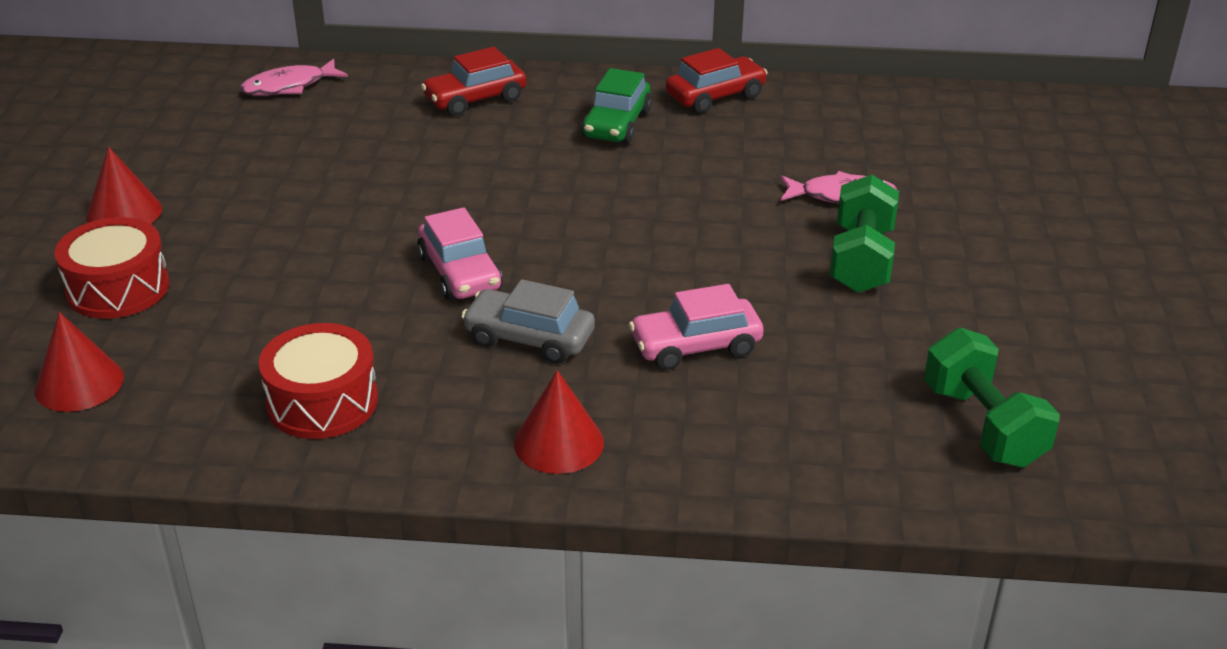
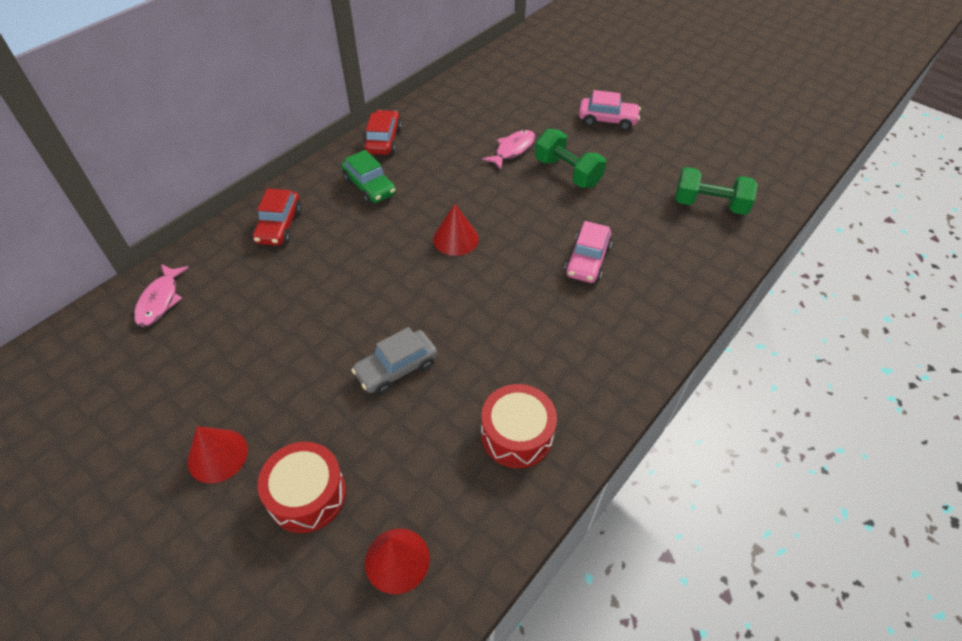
camera: 55 degrees left, 15 degrees up
(460, 273) = (448, 317): pink car -> pink car (607, 120)
(529, 338) = (531, 318): grey car -> grey car (396, 368)
(558, 442) = (624, 349): red cone -> red cone (455, 239)

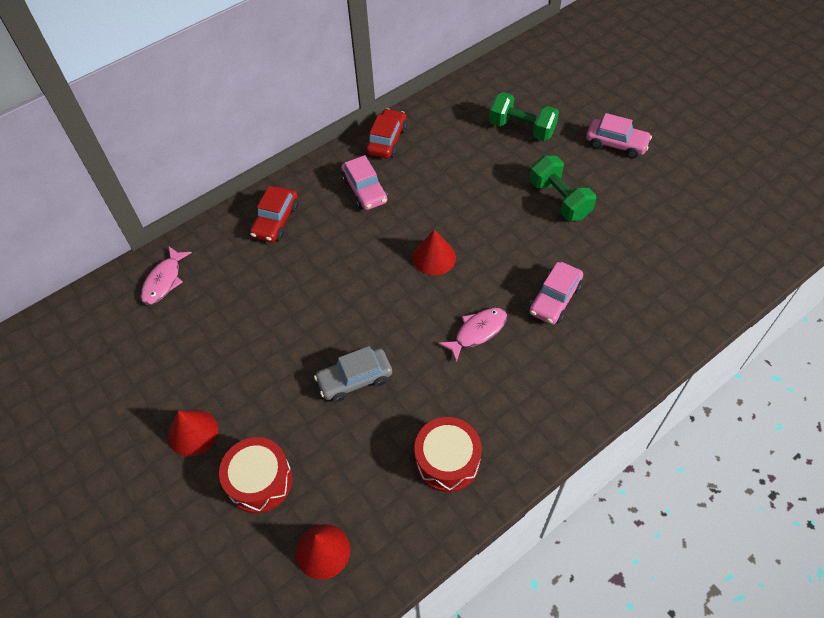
camera: 15 degrees right, 5 degrees up
(369, 187) = (364, 190): green car -> pink car
(513, 150) = (511, 167): pink fish -> pink fish (477, 332)
(709, 205) = (695, 256): green dumbbell -> green dumbbell (521, 129)

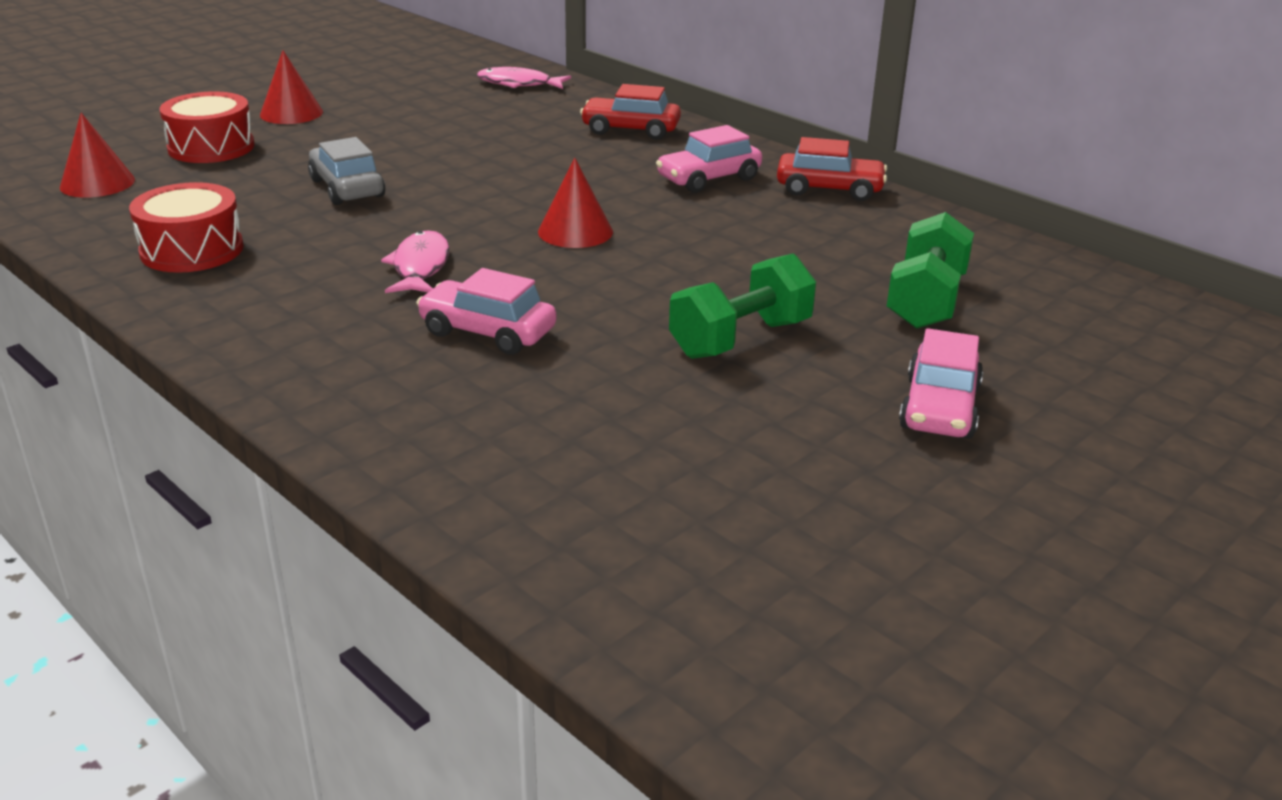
camera: 80 degrees right, 25 degrees down
(477, 332) = (420, 267): pink fish -> pink fish turned 135 degrees counterclockwise

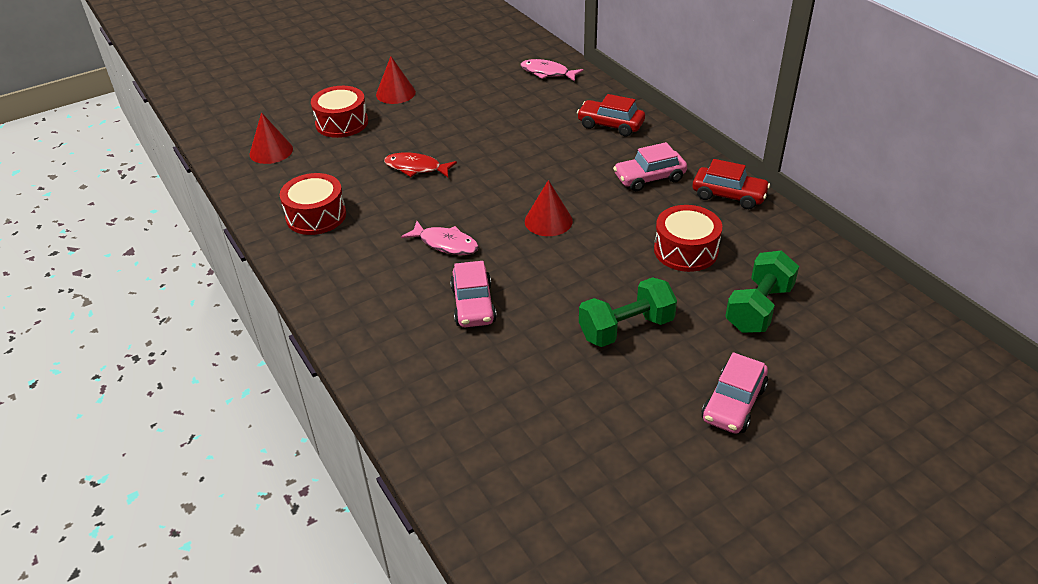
camera: 15 degrees right, 10 degrees up
(347, 188) = (416, 168): grey car -> red fish
(420, 267) = (445, 244): pink fish -> pink fish turned 105 degrees clockwise
(488, 332) = (473, 305): pink car -> pink car turned 135 degrees counterclockwise
(793, 248) = (685, 250): none -> red drum

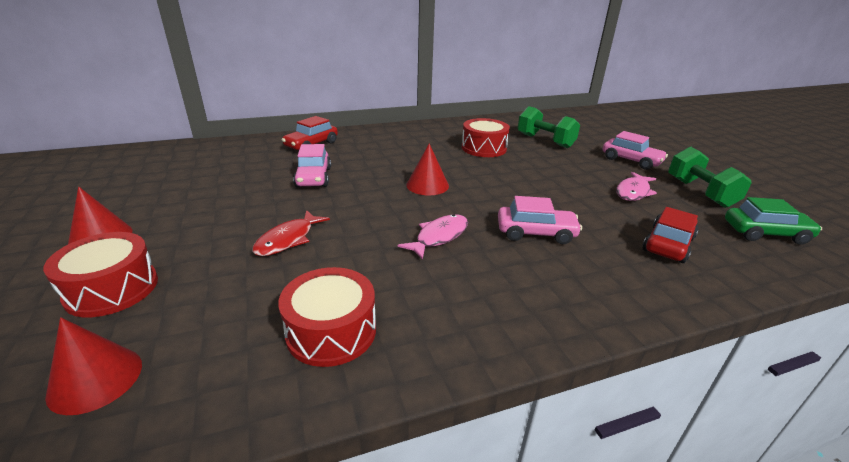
camera: 80 degrees left, 10 degrees down
(542, 511) = (765, 233): none -> green car
(547, 73) = (196, 154): pink fish -> pink fish (633, 192)
(626, 328) = (565, 178): green dumbbell -> green dumbbell (700, 192)
(649, 178) = (394, 144): pink car -> pink car (313, 177)
(729, 195) = (430, 128): red car -> red car (668, 244)

